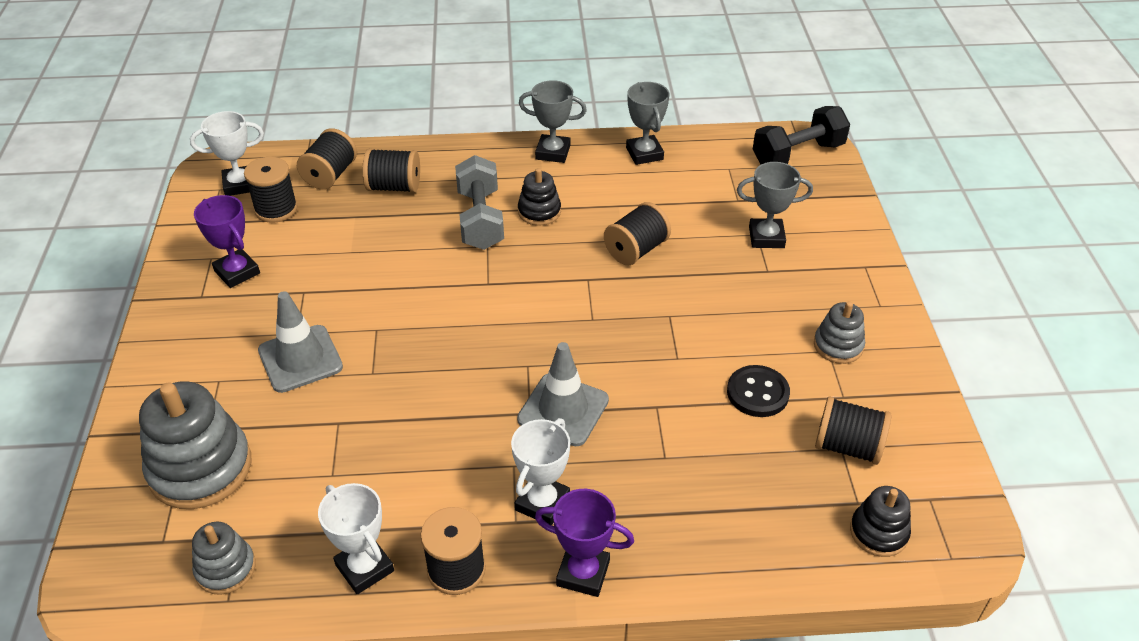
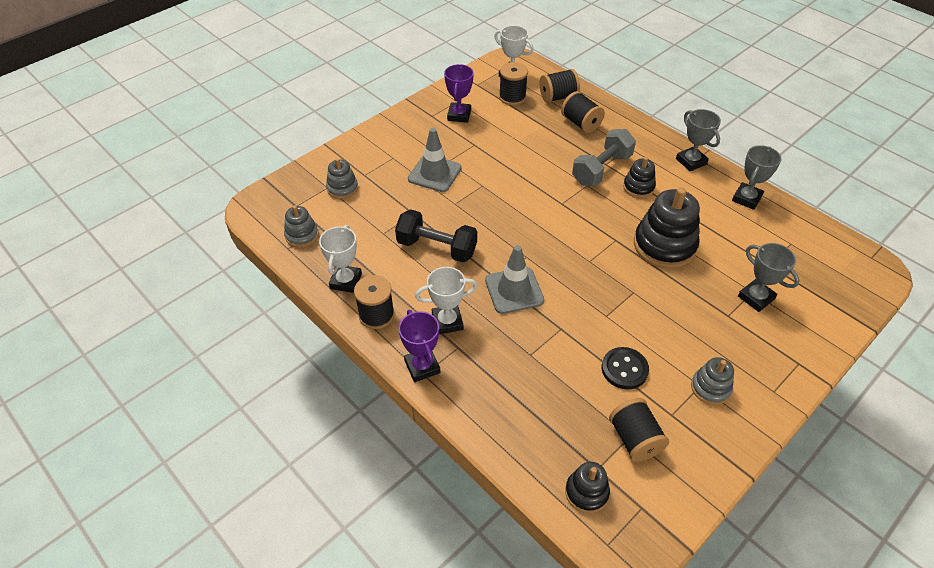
camera: 50 degrees right, 5 degrees up
(200, 468) = (342, 188): grey stacking toy -> grey stacking toy, size x0.54
(636, 250) = (664, 245): black spool -> black stacking toy
(797, 154) = (854, 268): black dumbbell -> black dumbbell (437, 247)

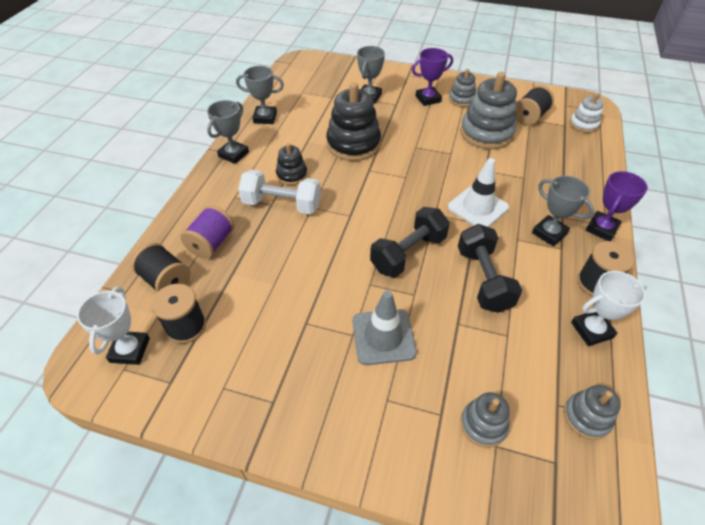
camera: 120 degrees left, 0 degrees up
(447, 322) = (549, 233): white trophy -> grey trophy
(459, 115) = (255, 368): purple trophy -> purple trophy (428, 99)
(495, 218) = (408, 253): none -> black dumbbell
(514, 290) = (478, 207): grey traffic cone -> white traffic cone
(581, 123) = (211, 243): black spool -> purple spool
(586, 492) = (583, 124): black stacking toy -> white stacking toy
(601, 169) = (282, 204): grey dumbbell -> white dumbbell
(624, 369) = (486, 133): black button -> grey stacking toy

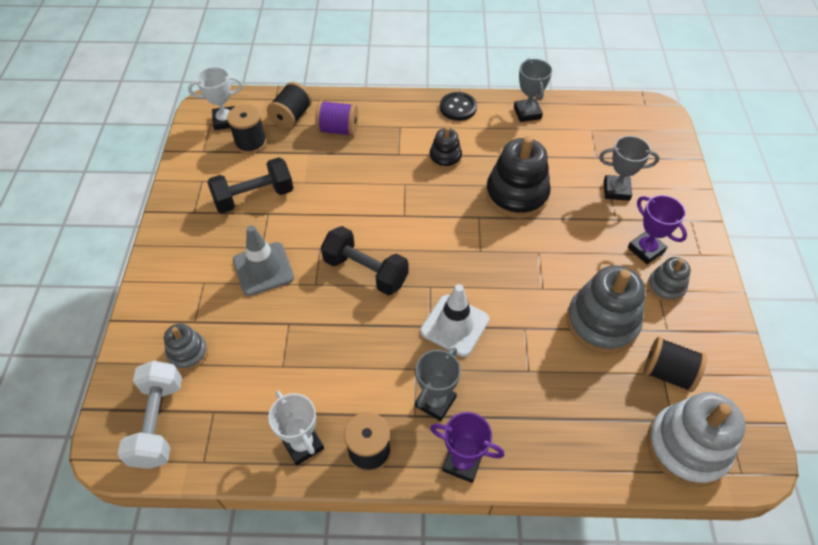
camera: 75 degrees right, 5 degrees up
(233, 154) = (458, 108): grey trophy -> black button
(282, 204) = (401, 161): white dumbbell -> white dumbbell (158, 422)
(483, 279) = (348, 340): black dumbbell -> black dumbbell (254, 197)
(583, 124) = (687, 447): white stacking toy -> white stacking toy, size x1.85
(586, 417) = (203, 436): grey stacking toy -> none

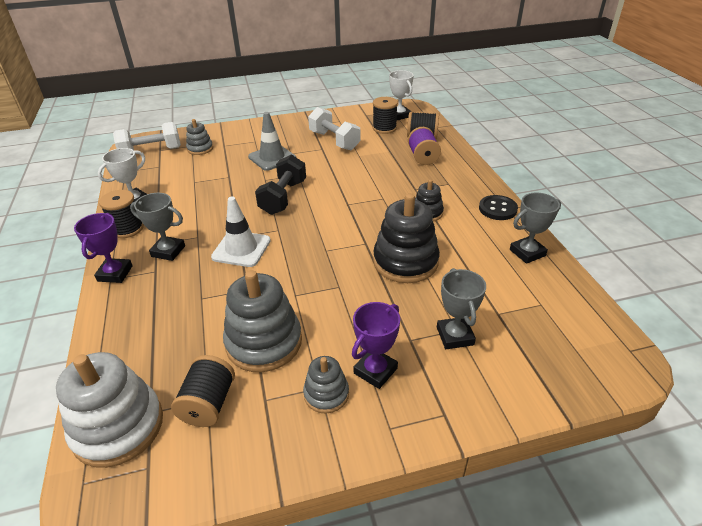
camera: 75 degrees right, 15 degrees down
(254, 197) = (334, 141): black dumbbell -> white dumbbell

